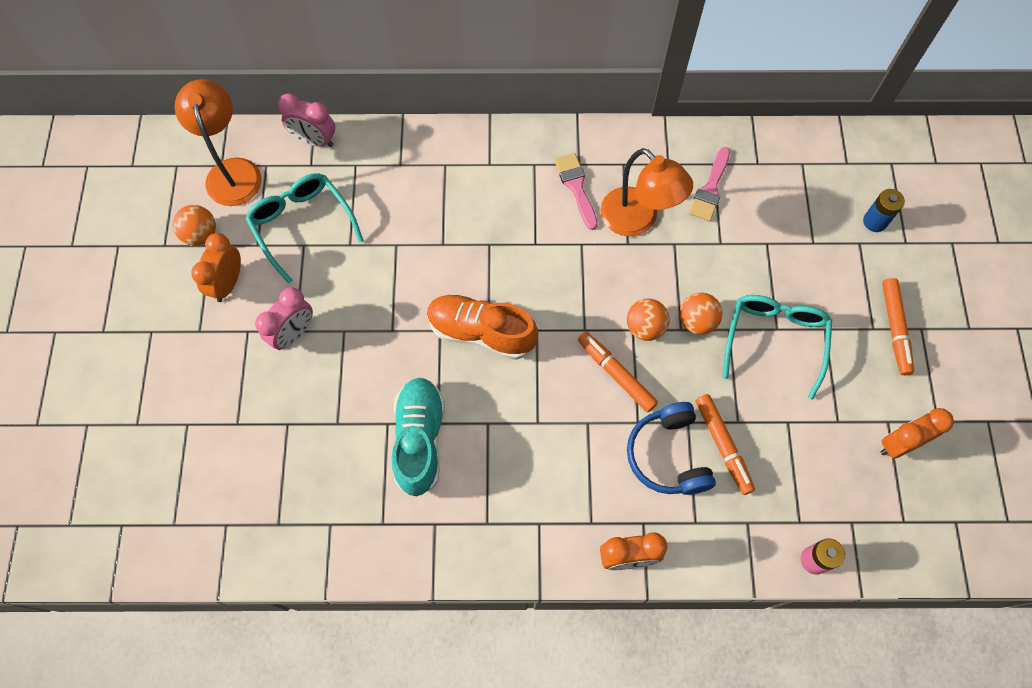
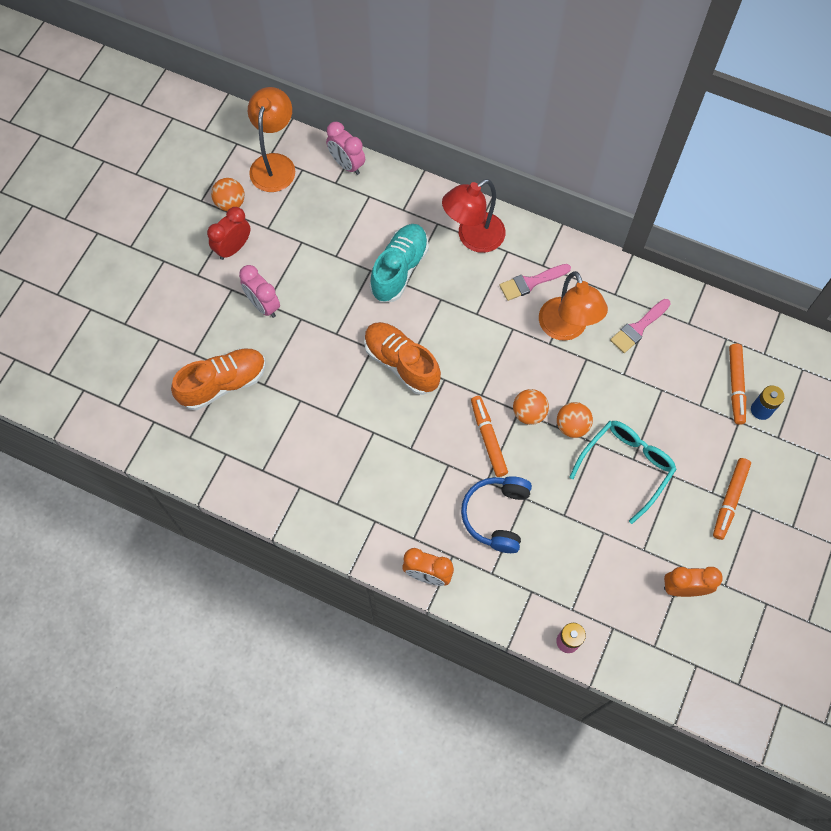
camera: 25 degrees right, 0 degrees up
(228, 283) = (233, 248): orange clock -> red clock
(289, 443) = (223, 384): none -> orange shoe
(293, 333) = (263, 305): pink clock -> pink clock turned 75 degrees clockwise
(302, 225) = (307, 226): turquoise glasses -> none
(419, 440) = (317, 422): turquoise shoe -> turquoise shoe (399, 269)
(491, 165) = (473, 238): none -> red lamp
(576, 187) = (531, 282): pink brush -> pink brush turned 120 degrees counterclockwise
(723, 445) = (542, 527): orange marker -> orange marker (736, 386)

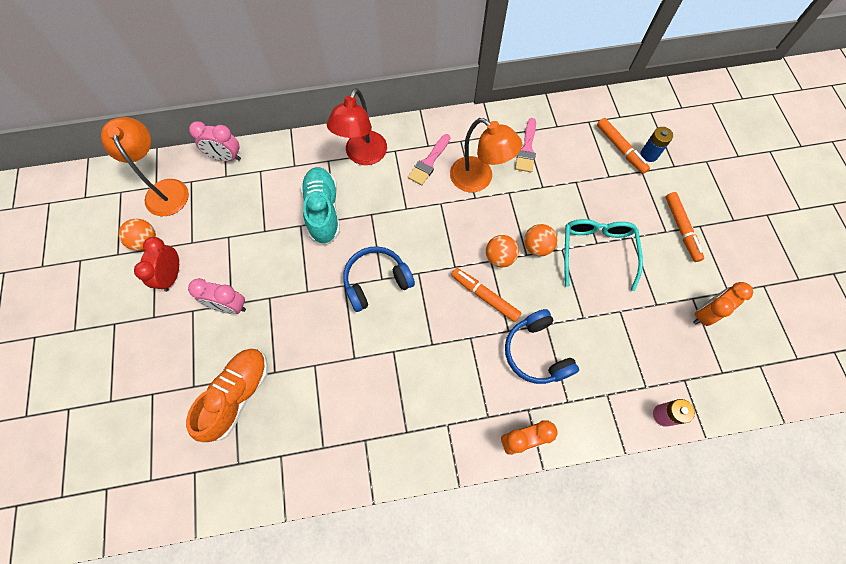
camera: 35 degrees left, 0 degrees up
(401, 363) = (376, 281): orange shoe -> blue headphones

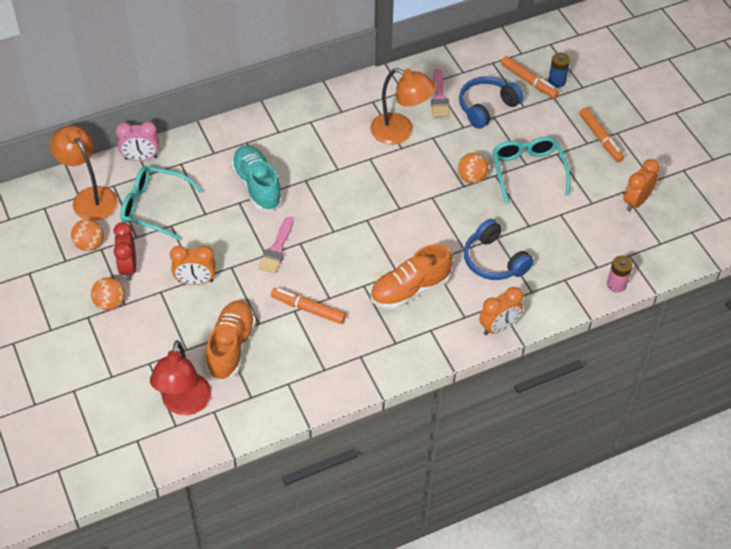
camera: 15 degrees left, 15 degrees down
(219, 213) = (154, 207): none -> turquoise glasses
(229, 306) = (195, 281): pink clock -> orange clock
(362, 155) = (279, 132): red lamp -> red lamp (184, 404)
(376, 281) = (329, 234): blue headphones -> blue headphones (486, 107)
(429, 162) = (347, 126): pink brush -> pink brush (277, 249)
(439, 368) = (410, 290): none -> orange shoe
(485, 296) = (435, 226): orange marker -> orange marker (308, 309)
(499, 257) = (439, 193): orange ball -> orange ball (110, 303)

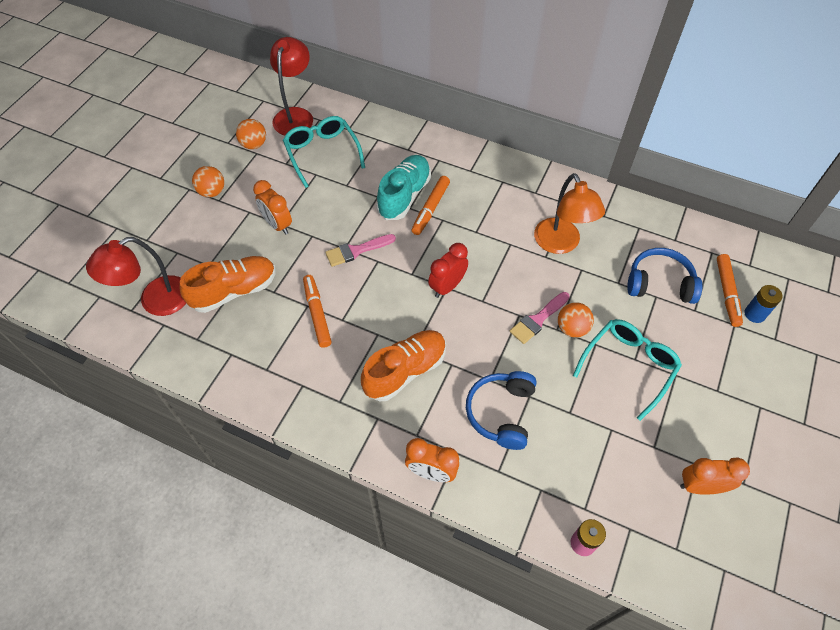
camera: 50 degrees right, 5 degrees up
(90, 197) = (295, 115): orange lamp -> red lamp
(128, 267) = (253, 179): red clock -> red clock (447, 286)
(141, 158) = (359, 116): pink clock -> none
(410, 290) = (405, 371): orange shoe -> orange shoe turned 120 degrees clockwise
(439, 97) = (628, 243): pink brush -> pink brush (538, 319)
(600, 138) = (736, 397): orange marker -> orange marker (431, 208)

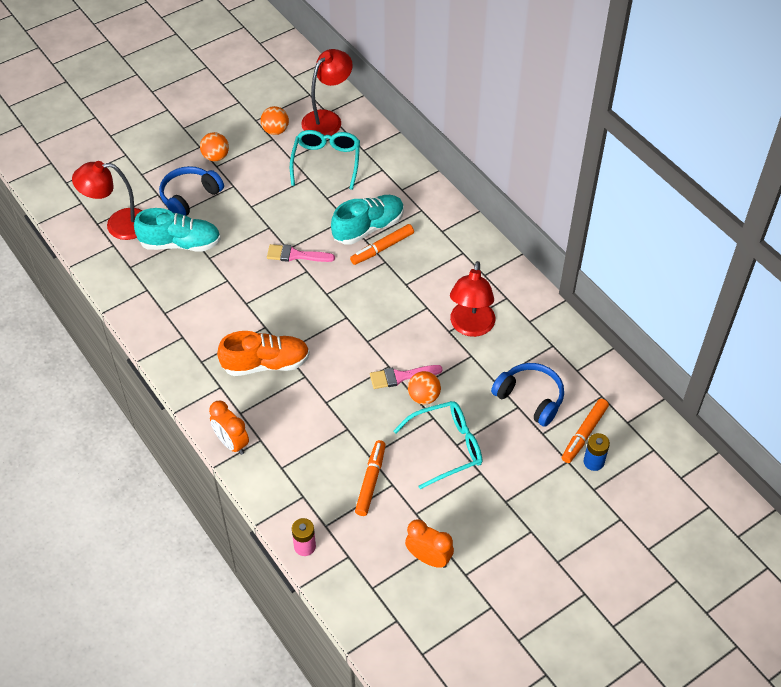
camera: 30 degrees right, 5 degrees down
(234, 291) = (180, 244): orange shoe -> turquoise shoe
(277, 225) = (248, 206): orange clock -> none
(317, 314) = (230, 290): orange marker -> orange marker (370, 481)
(447, 286) = (347, 316): red clock -> none
(501, 413) = (316, 429): blue headphones -> blue headphones (190, 197)
(561, 244) = (470, 327): orange lamp -> red lamp

